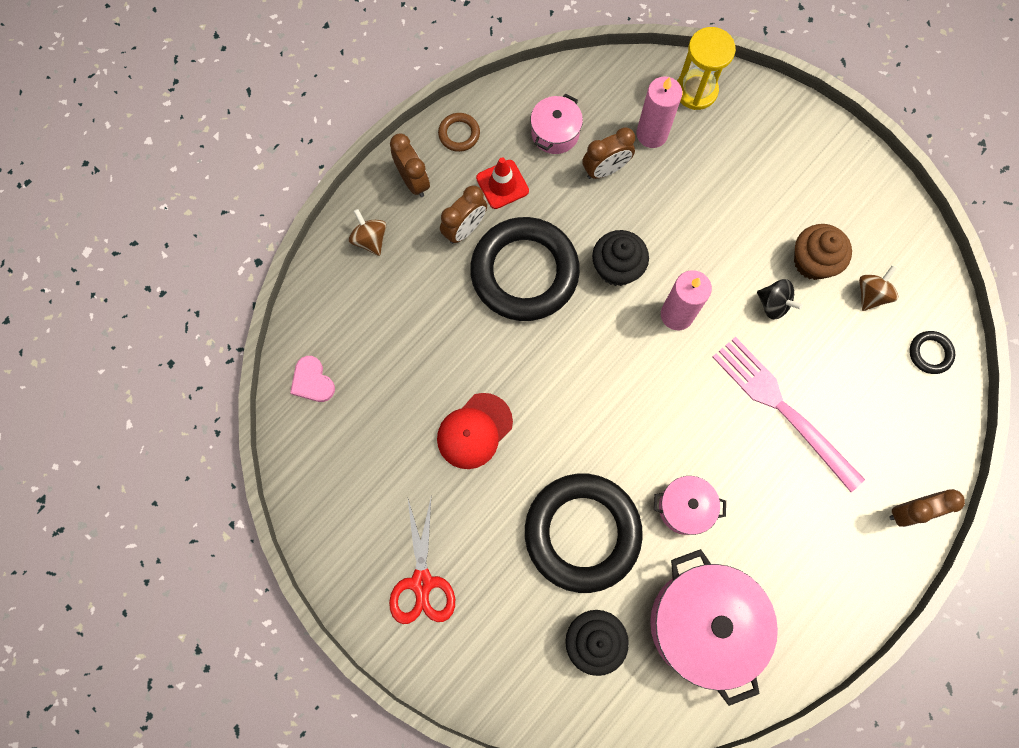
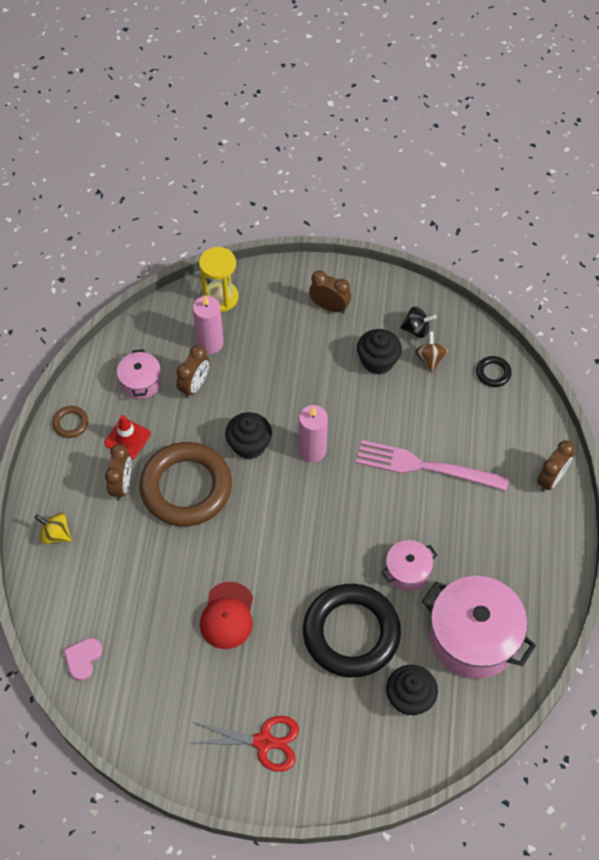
camera: 35 degrees left, 15 degrees down
(312, 381) = (83, 659): pink heart -> pink heart turned 90 degrees clockwise
(370, 239) = (56, 534): brown spinning top -> yellow spinning top
(413, 181) = (59, 475): brown clock -> brown clock (329, 307)
(422, 582) = (264, 742): red scissors -> red scissors turned 45 degrees counterclockwise
(524, 272) = (186, 488): black ring -> brown ring
(773, 304) = (372, 404): black spinning top -> black spinning top (416, 329)
(813, 261) = (378, 361): brown cupcake -> black cupcake

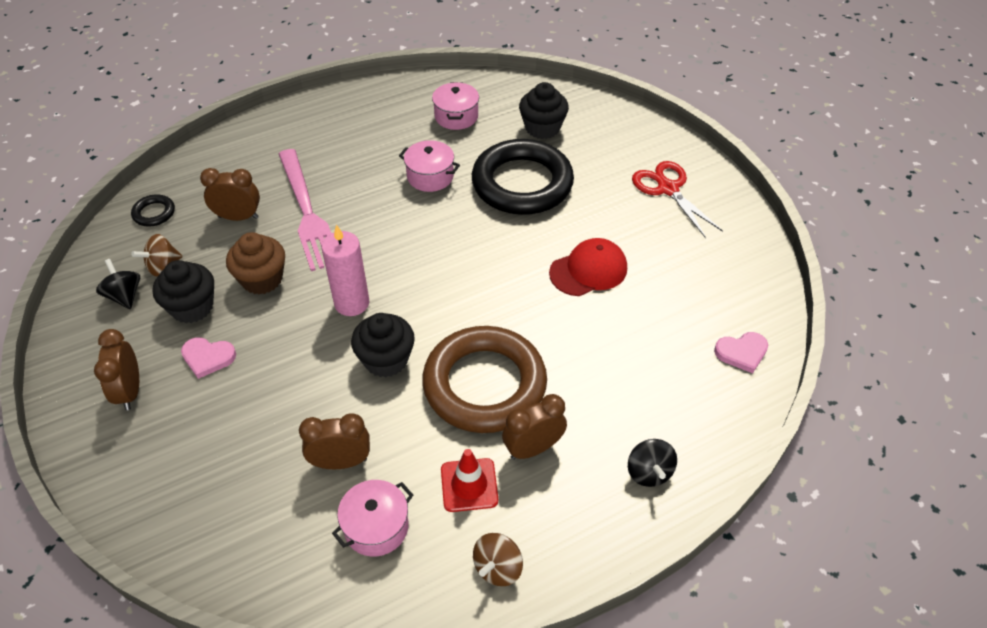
camera: 125 degrees left, 10 degrees down
(56, 534) = (649, 472): yellow spinning top -> black spinning top
(70, 423) = (498, 568): brown ring -> brown spinning top
(210, 343) = (263, 486): pink candle -> none
(220, 297) = (175, 521): yellow hourglass -> none
(326, 353) = (208, 357): none -> pink heart
(375, 409) = (262, 279): none -> brown cupcake
(473, 637) = (456, 116): pink pot -> pink pot, size x0.51
(551, 479) = (260, 131): brown clock -> brown clock (238, 217)

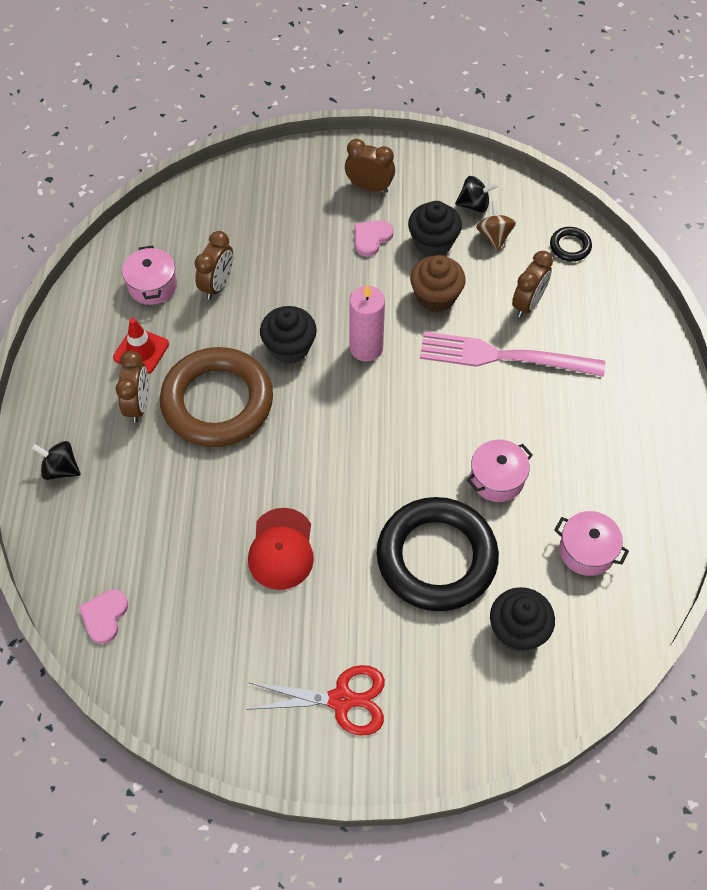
camera: 120 degrees right, 10 degrees up
(498, 568) = (70, 338): brown spinning top -> none

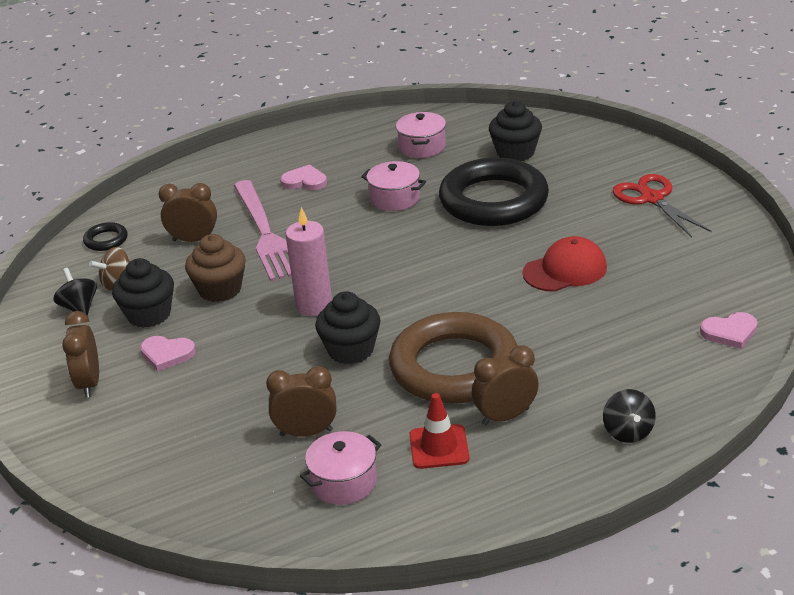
camera: 115 degrees left, 25 degrees down
(580, 421) = (305, 181): none -> pink heart

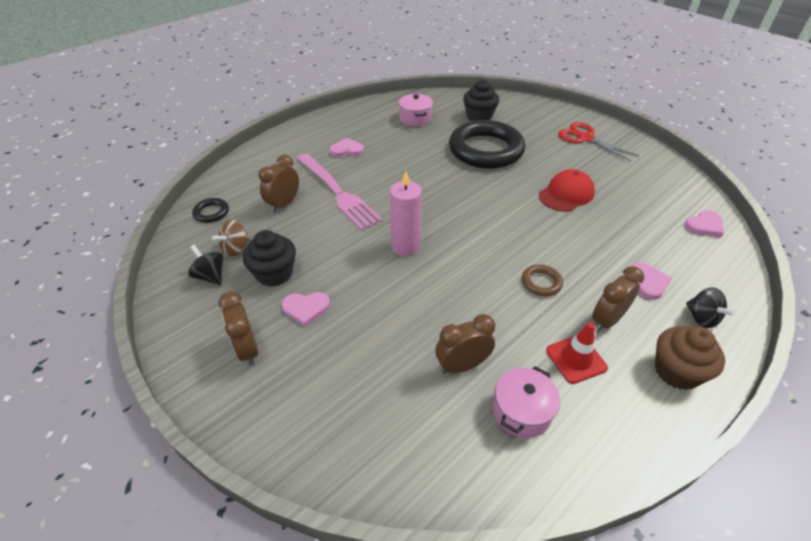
camera: 20 degrees left, 10 degrees up
(193, 240) = (284, 204): brown clock -> brown clock turned 45 degrees counterclockwise
(220, 289) = (324, 243): brown cupcake -> brown cupcake (676, 371)
(351, 350) = (455, 280): black cupcake -> none
(395, 198) = (418, 156): pink pot -> none
(454, 367) = (541, 283): brown ring -> brown ring, size x0.40
(592, 385) = (648, 282): none -> pink heart

